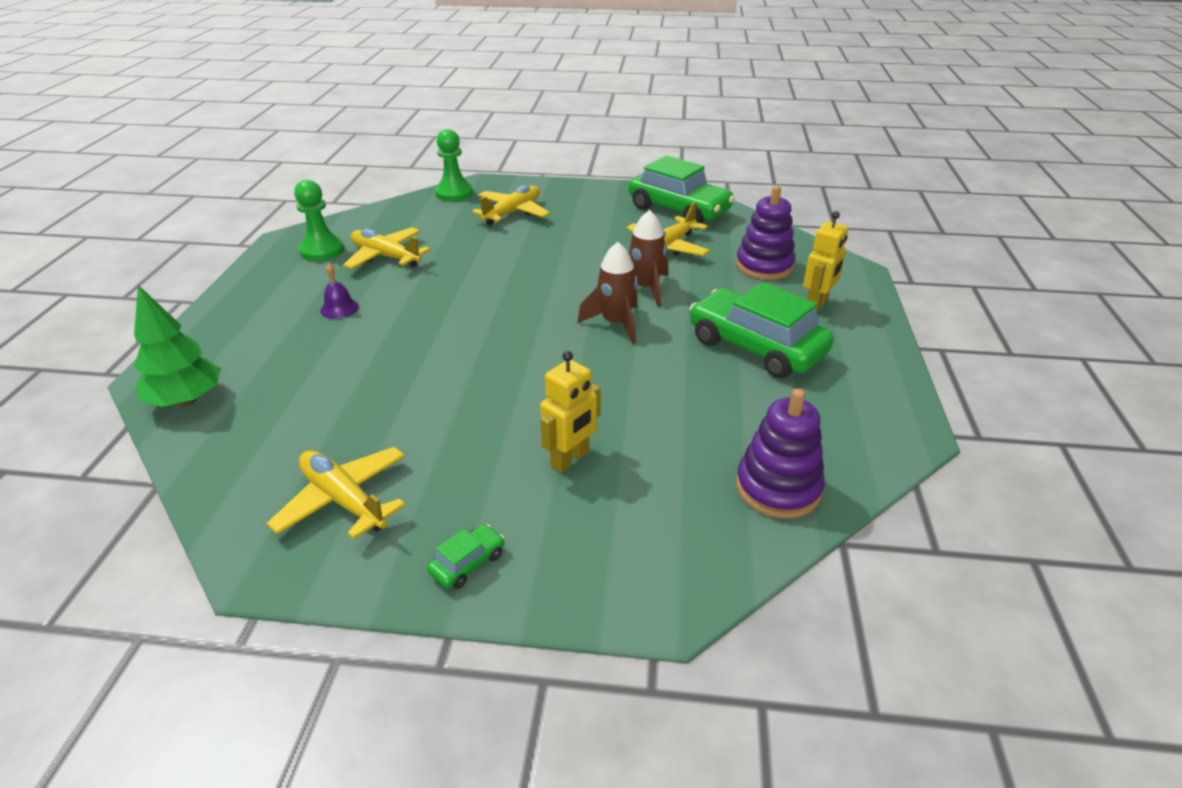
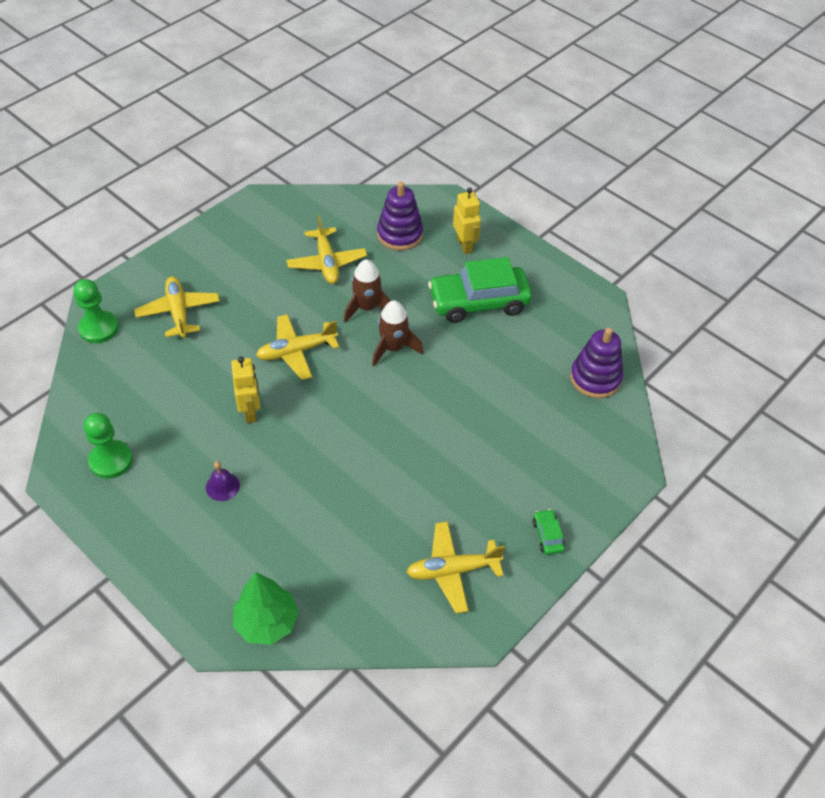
camera: 55 degrees left, 15 degrees up
(386, 257) = (168, 424): yellow plane -> yellow plane (296, 351)
(570, 459) = (504, 448): yellow robot -> yellow robot (250, 412)
(679, 209) = (281, 221): green car -> none

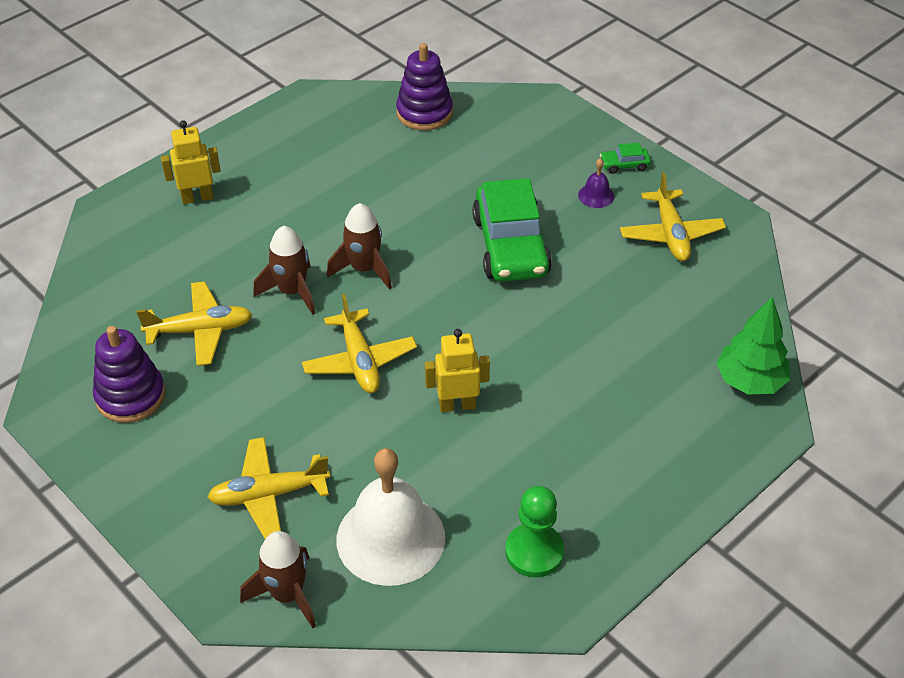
camera: 85 degrees left, 5 degrees down
(99, 328) = (287, 594): green pawn -> brown rocket
(134, 378) = (390, 538): none -> white bell
(222, 486) = (573, 428): purple bell -> purple bell (596, 195)
(400, 234) = (162, 256): purple stacking toy -> purple stacking toy (130, 396)
(478, 302) = (298, 192): green car -> green car (510, 246)

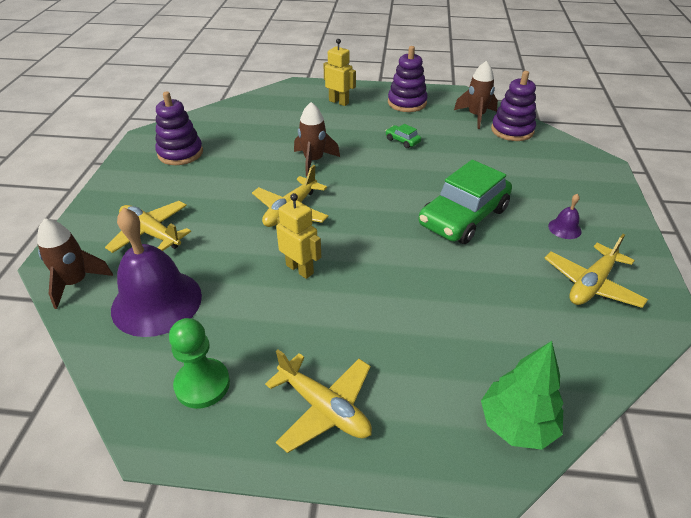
camera: 50 degrees right, 5 degrees down
(200, 331) = (249, 149): yellow plane -> yellow plane (324, 408)
(274, 147) = (407, 103): none -> purple stacking toy
(364, 269) = (363, 174): brown rocket -> brown rocket (476, 116)
(390, 538) = (156, 302): white bell -> purple bell
(624, 165) = (613, 225): green car -> green car (402, 141)

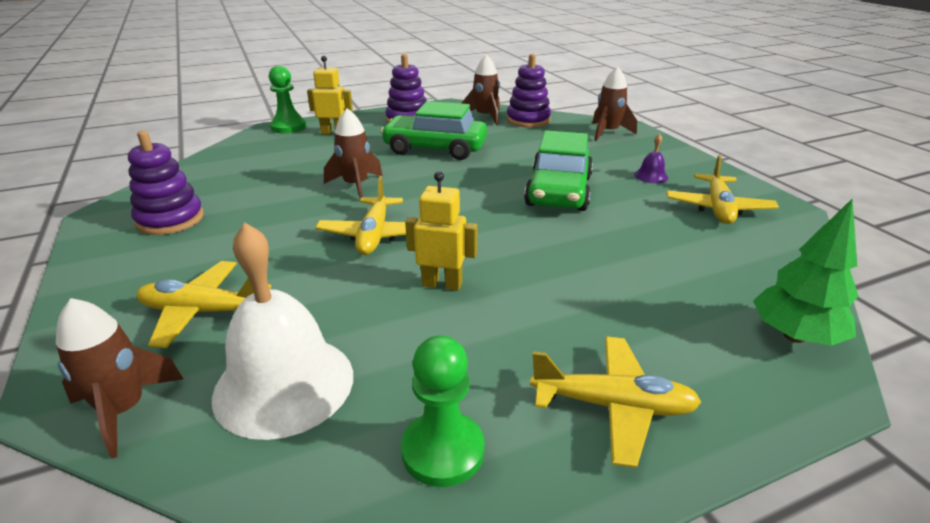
camera: 30 degrees left, 10 degrees down
(156, 302) = (284, 384): purple bell -> white bell
(311, 87) = (288, 127): none -> green pawn
(402, 141) = (435, 149): green car -> green car, size x2.46
(575, 166) = (608, 132): none -> brown rocket

